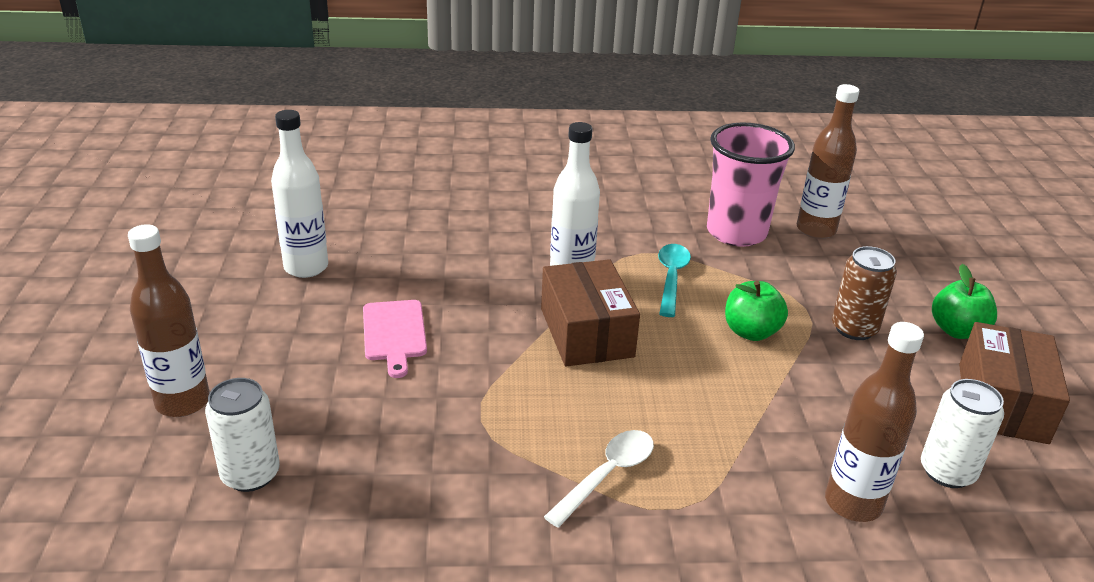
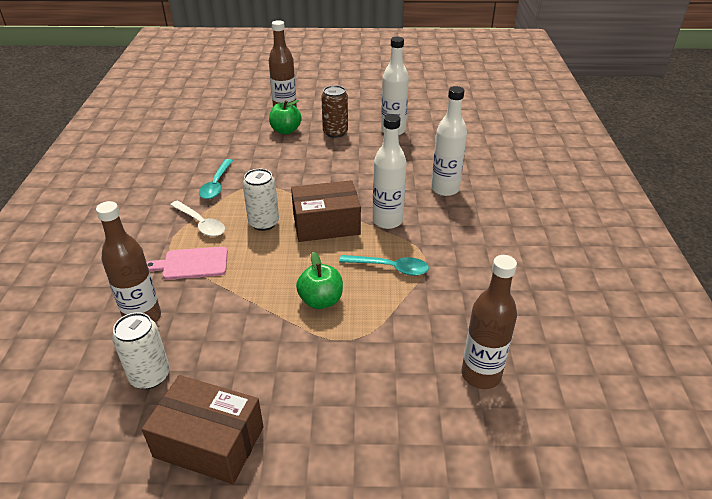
camera: 95 degrees right, 5 degrees up
(250, 474) = (235, 130): white can -> white can (264, 223)
(394, 333) = (330, 159): pink cutting board -> pink cutting board (192, 264)
(478, 473) = (216, 184): none -> turquoise spoon
(488, 229) = (445, 189): none -> white bottle
(736, 232) = (464, 315): pink cup -> none
(854, 328) = (320, 364): brown can -> brown can (335, 132)
(957, 330) = (312, 444): green apple -> green apple (285, 130)

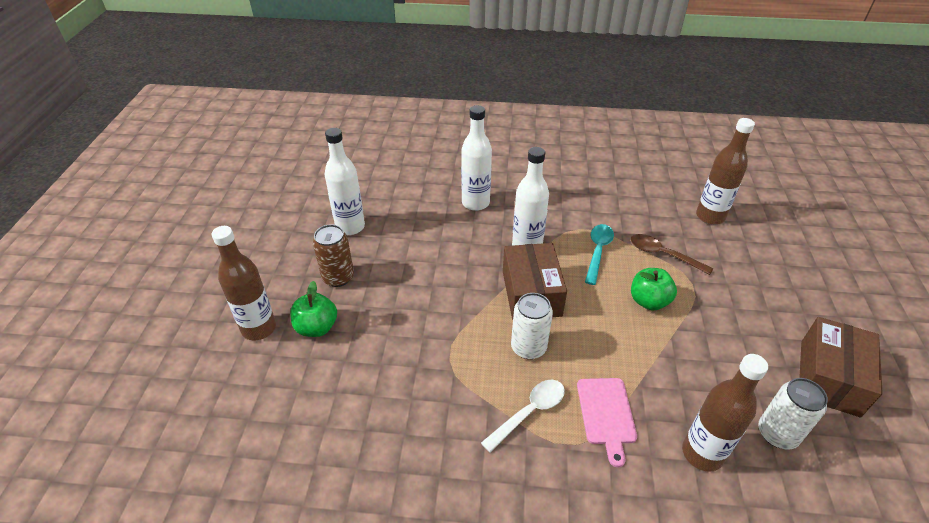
camera: 85 degrees left, 5 degrees up
(216, 184) = (442, 402): turquoise spoon -> none
(395, 319) = (663, 255): none -> brown spoon

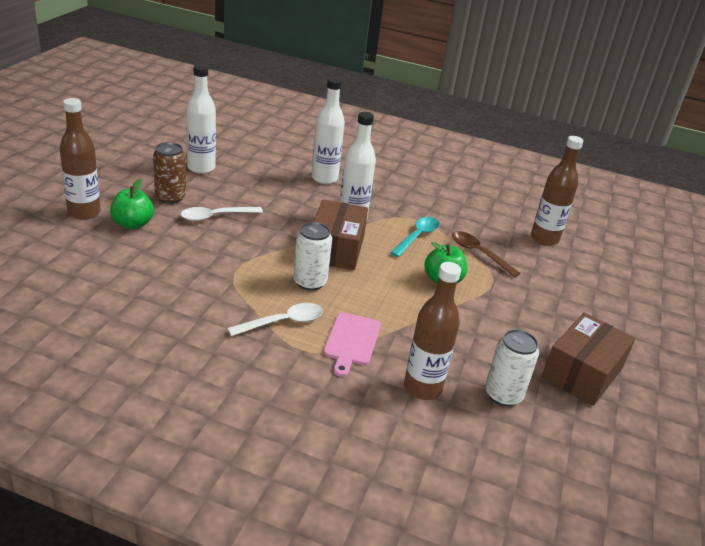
camera: 10 degrees right, 10 degrees down
(395, 289) = (216, 216): none -> white spoon

